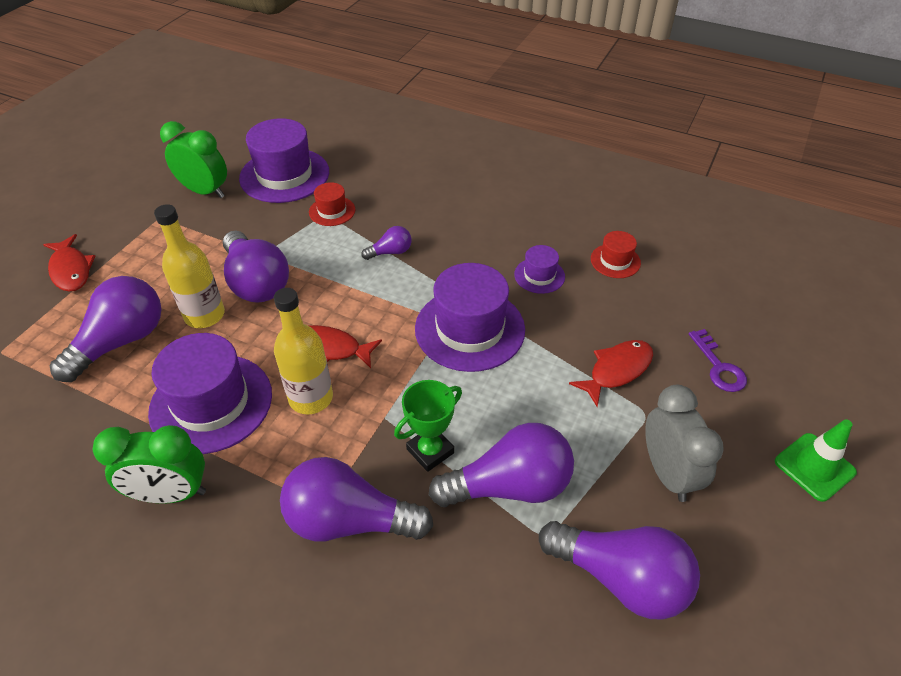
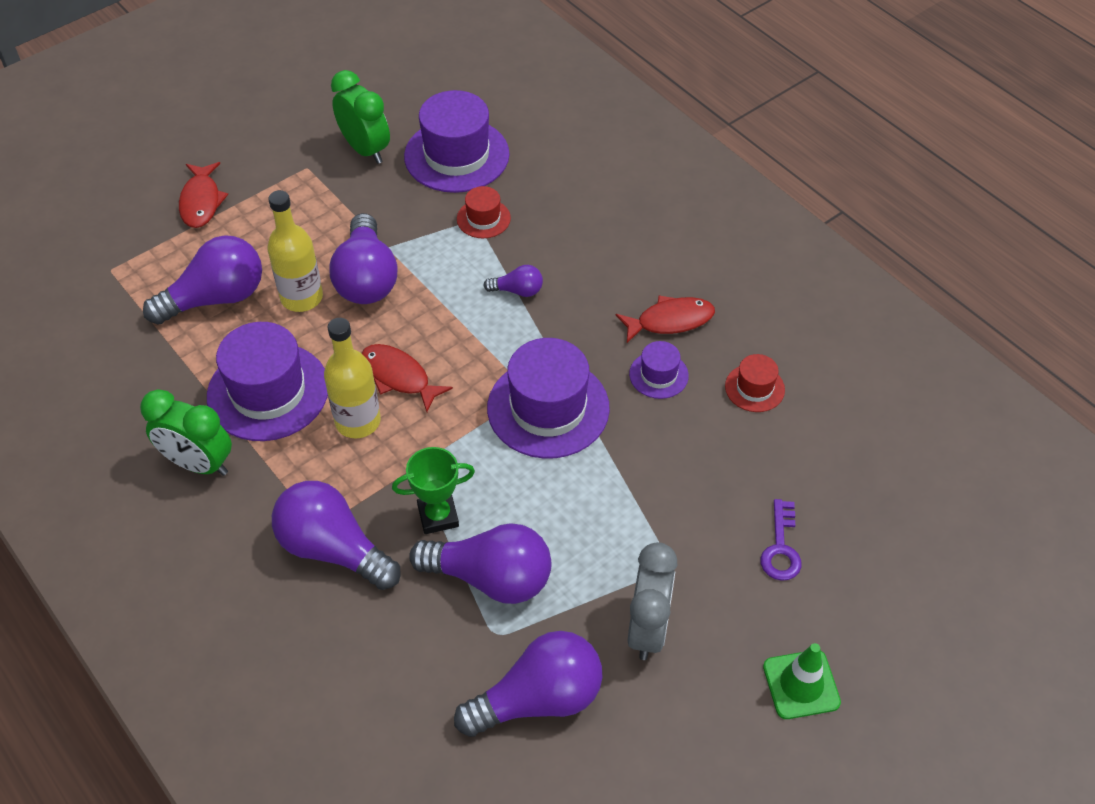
camera: 25 degrees right, 5 degrees up
(617, 370) = (669, 509): red fish -> red fish (670, 321)
(621, 578) = (538, 699): purple light bulb -> purple light bulb turned 75 degrees counterclockwise

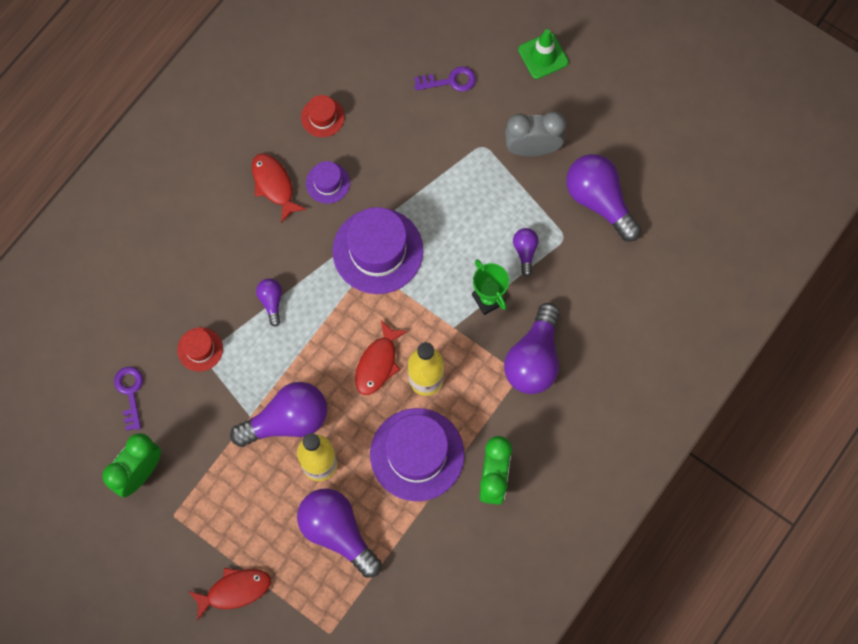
camera: 105 degrees left, 20 degrees up
(456, 155) = (130, 393): purple hat -> purple key
(491, 578) = (525, 251): purple light bulb -> purple light bulb, size x0.48

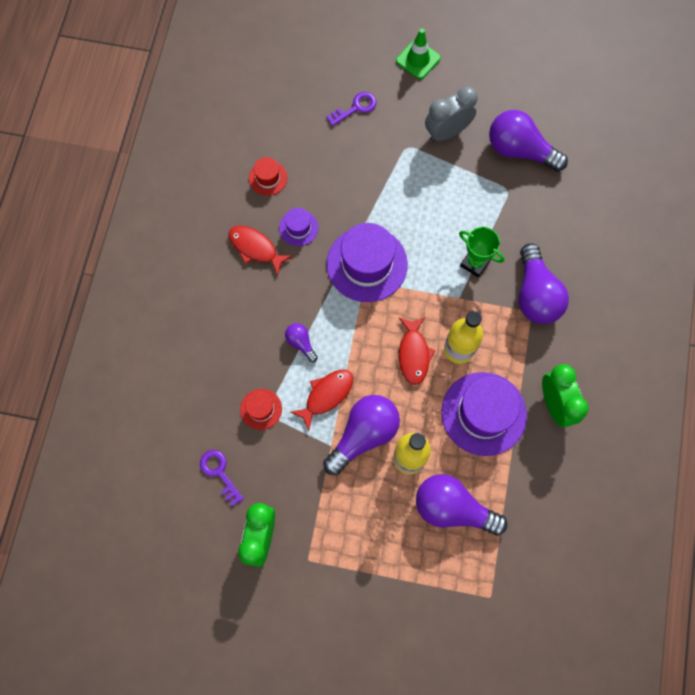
camera: 25 degrees left, 0 degrees up
(235, 590) = (393, 599): red fish -> red fish (326, 395)
(525, 251) = (483, 214): purple light bulb -> none

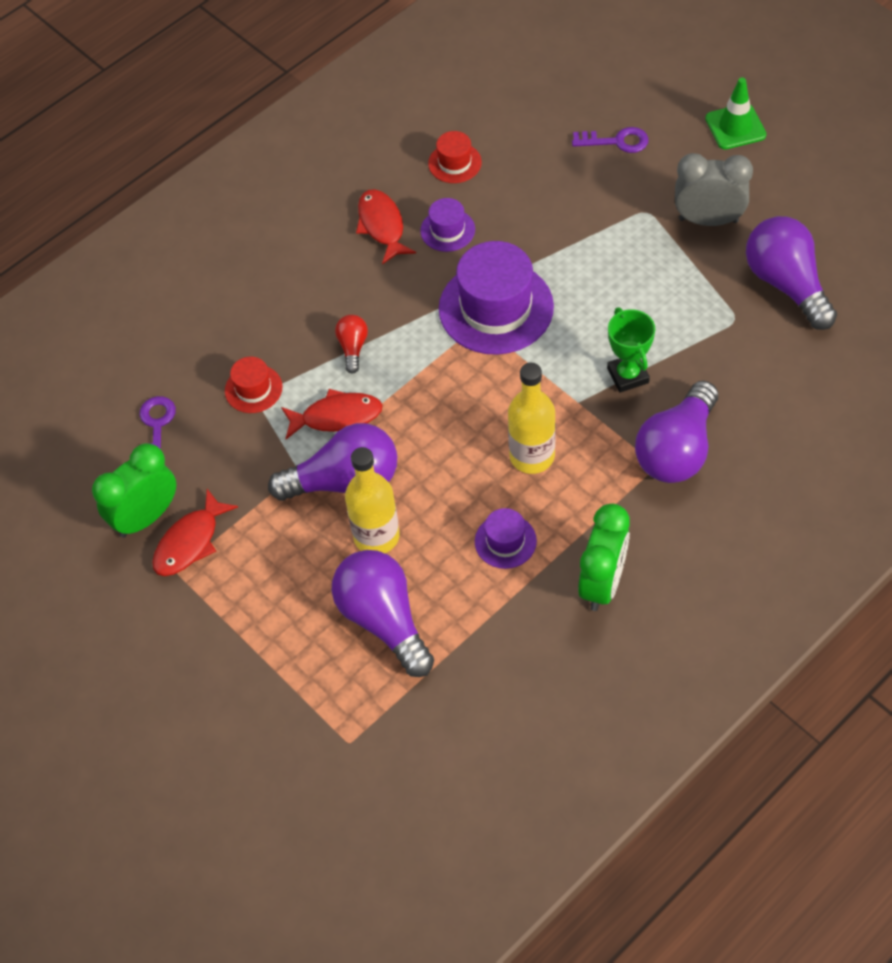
camera: 40 degrees right, 15 degrees down
(301, 343) = (353, 347): purple light bulb -> red light bulb
(414, 354) = (473, 431): red fish -> red fish (190, 542)
(483, 413) = (505, 541): purple hat -> purple hat, size x0.49

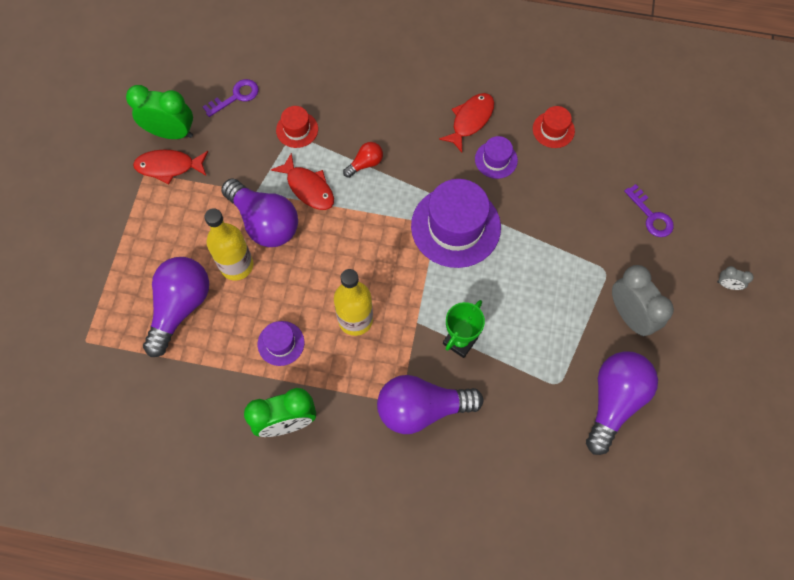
camera: 50 degrees right, 10 degrees up
(735, 127) = (727, 285): green traffic cone -> grey clock

